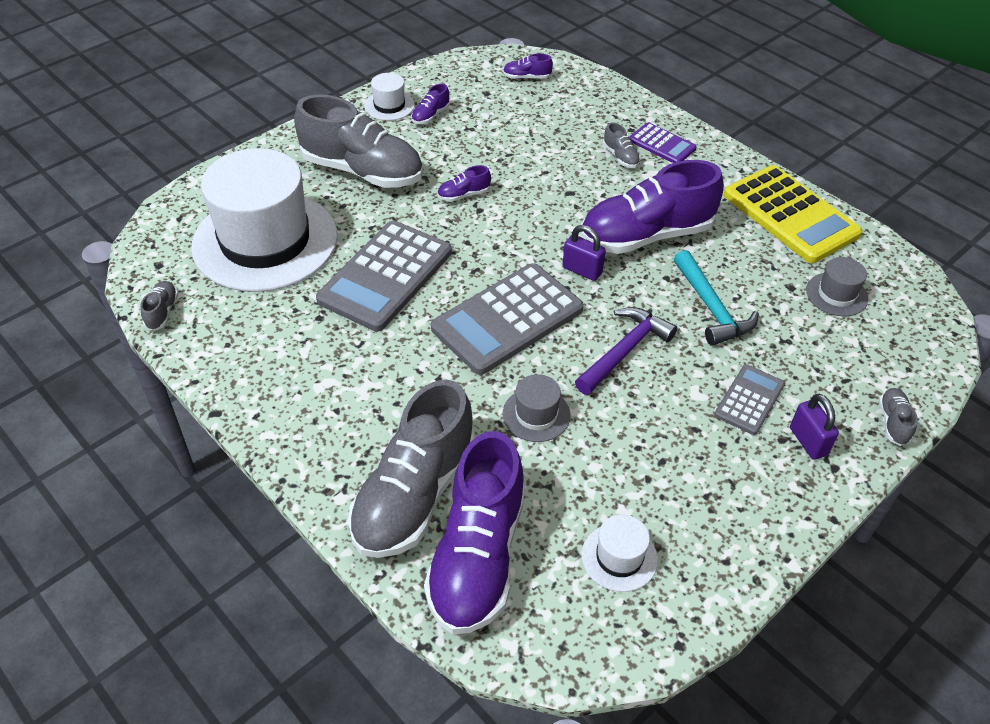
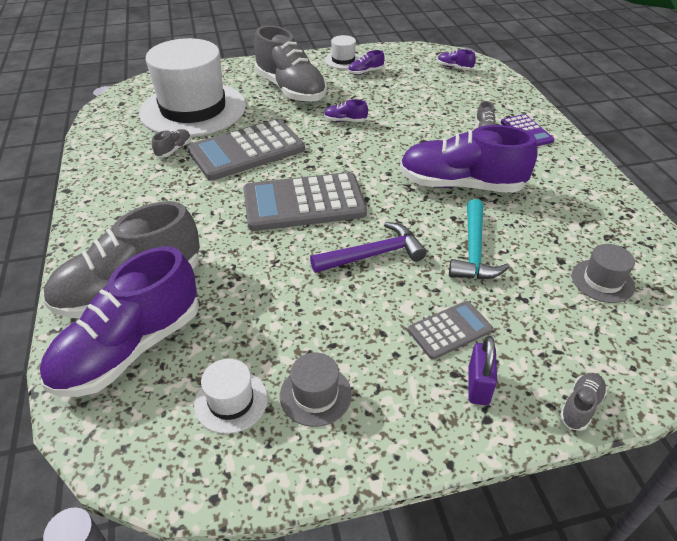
camera: 30 degrees right, 5 degrees down
(162, 312) = (97, 127): grey shoe -> grey shoe (174, 150)
(536, 414) = (265, 271): grey hat -> grey hat (315, 395)
(582, 270) = (389, 191): purple padlock -> none
(790, 214) = (604, 209): yellow calculator -> none

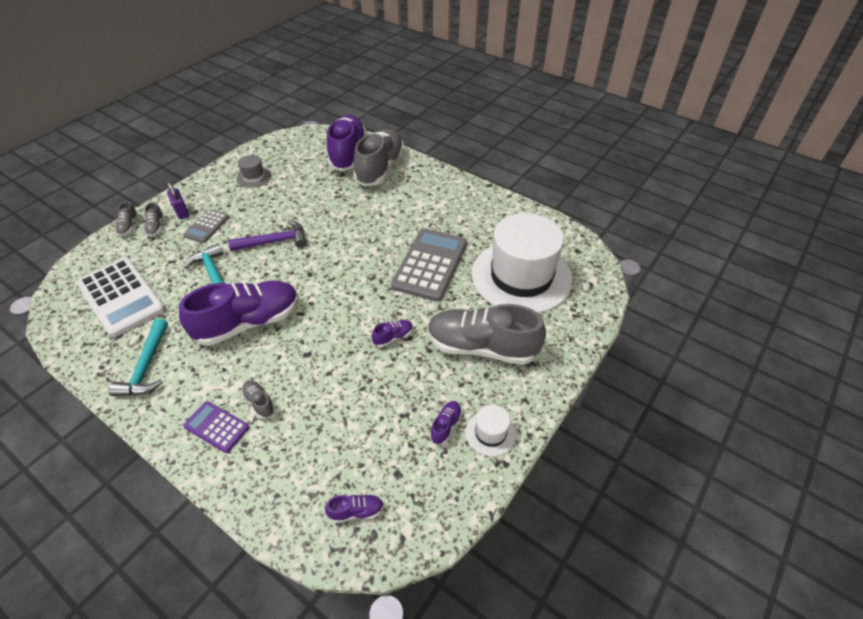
camera: 140 degrees right, 5 degrees up
(174, 150) = (476, 238): grey shoe -> grey shoe (156, 227)
(231, 401) = (286, 160): white hat -> none
(304, 203) = (346, 249): grey calculator -> none
(373, 254) = (274, 241): purple hammer -> purple hammer turned 135 degrees counterclockwise
(579, 194) = (146, 367): none -> turquoise hammer
(602, 281) = (121, 297): grey hat -> white calculator

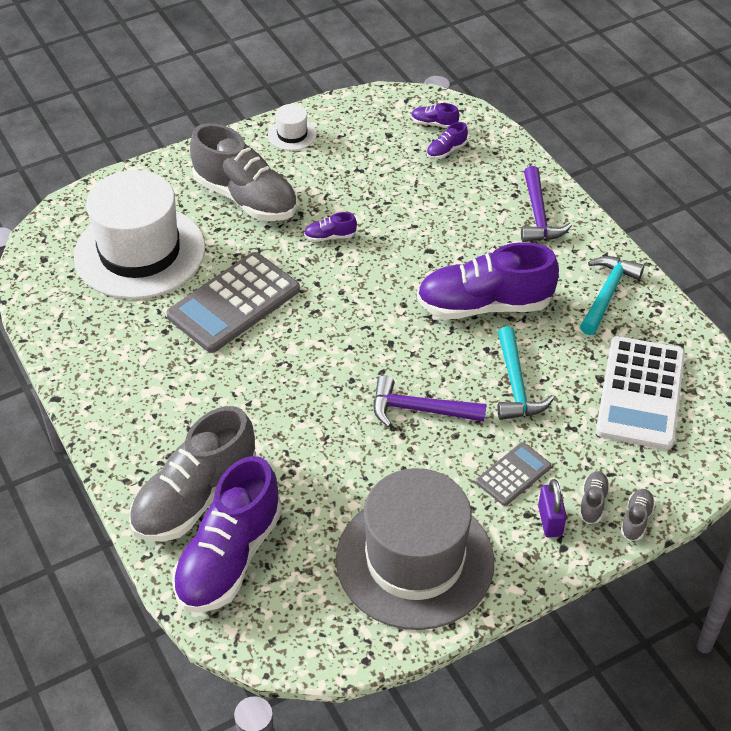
camera: 155 degrees left, 0 degrees up
(121, 297) = (640, 393): white calculator -> white calculator turned 150 degrees counterclockwise
(216, 427) = (538, 215): purple calculator -> purple hammer
(253, 177) = (415, 560): grey hat -> grey hat, size x2.47
(259, 402) = (492, 222): grey shoe -> none
(446, 426) = (327, 151): purple shoe -> purple shoe (446, 151)

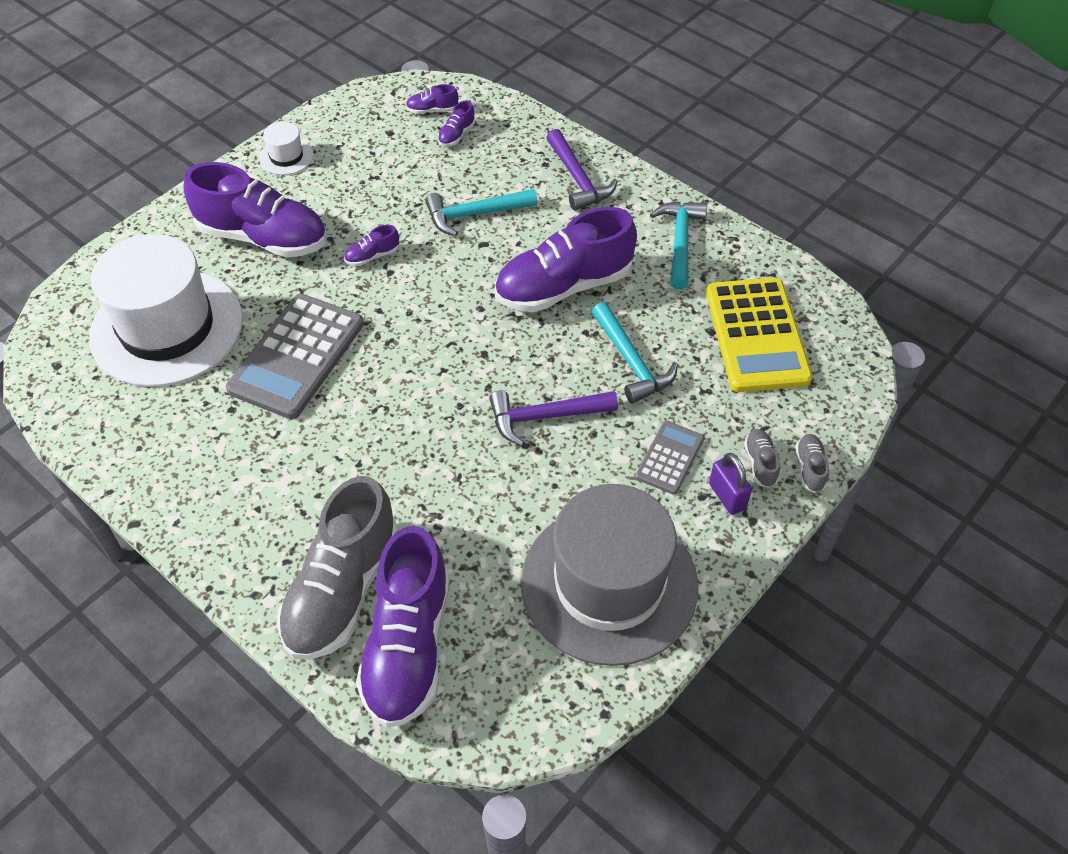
camera: 20 degrees left, 5 degrees up
(246, 198) = (263, 237): grey shoe -> purple shoe
(432, 223) = (474, 214): none -> turquoise hammer
(640, 393) = (757, 335): white calculator -> yellow calculator

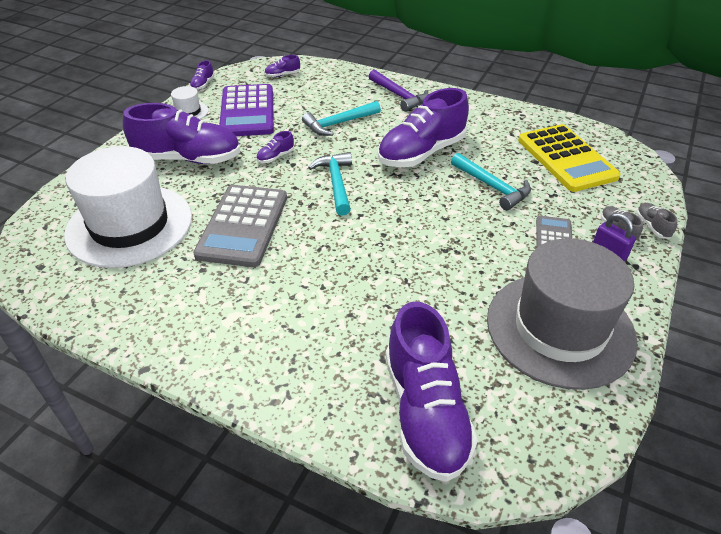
camera: 15 degrees left, 10 degrees down
(342, 589) = (349, 380): grey shoe -> none
(363, 170) = (247, 111): none -> purple calculator
(456, 135) = (305, 85): purple shoe -> purple shoe (203, 84)
(545, 417) = (450, 230): purple hammer -> none
(680, 242) = (485, 118): turquoise hammer -> turquoise hammer (336, 183)

